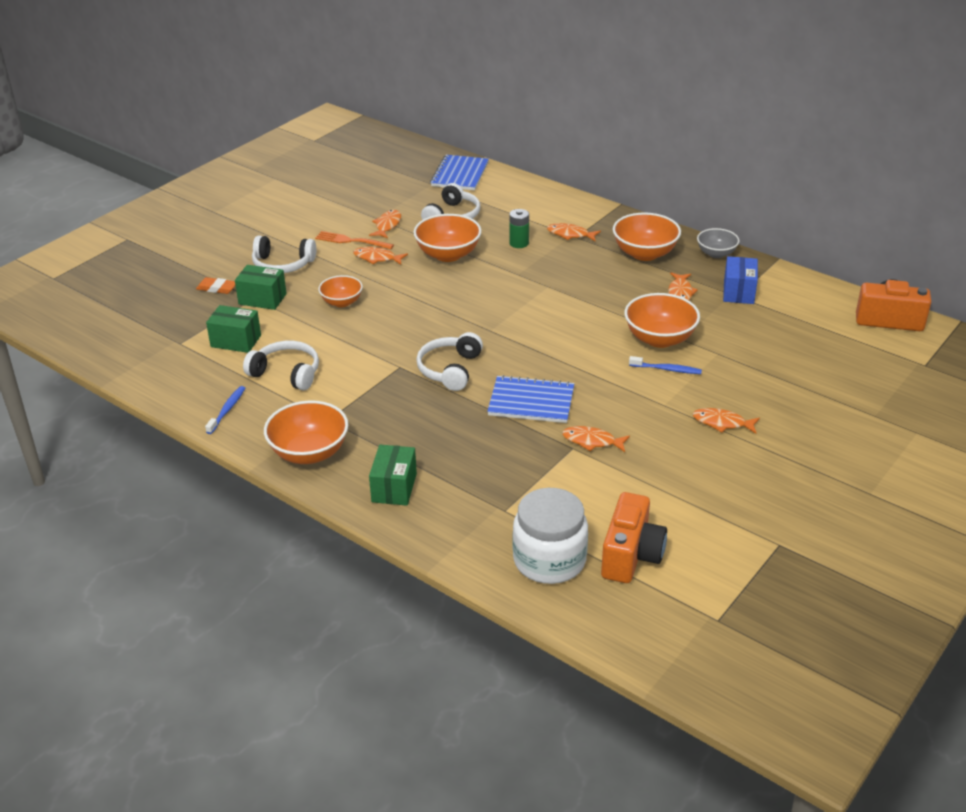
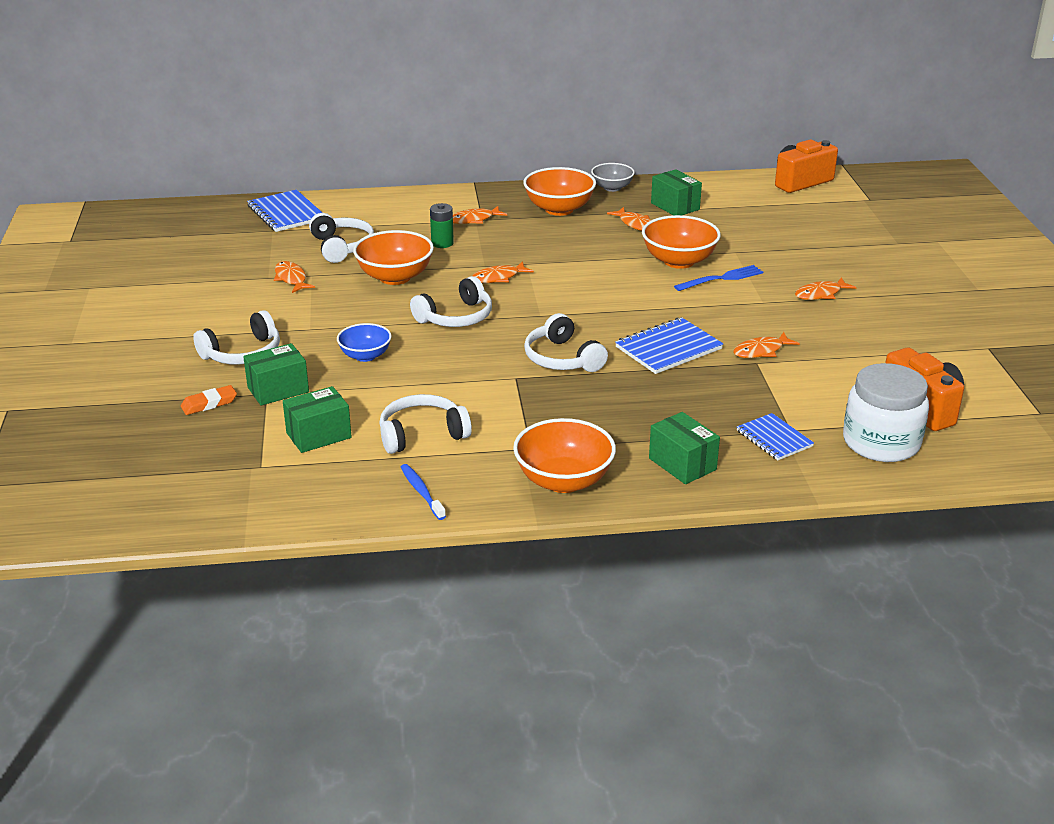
camera: 45 degrees left, 5 degrees down
(342, 302) = (365, 356): orange bowl -> blue bowl
(351, 241) = (279, 305): orange fork -> none
(377, 258) = (332, 308): orange fish -> orange fish (498, 278)
(436, 303) = (456, 317): none -> white headphones
(482, 509) = (774, 438): none -> blue notebook
(666, 369) = (721, 278): blue toothbrush -> blue fork
(738, 292) = (675, 206): blue box -> green box

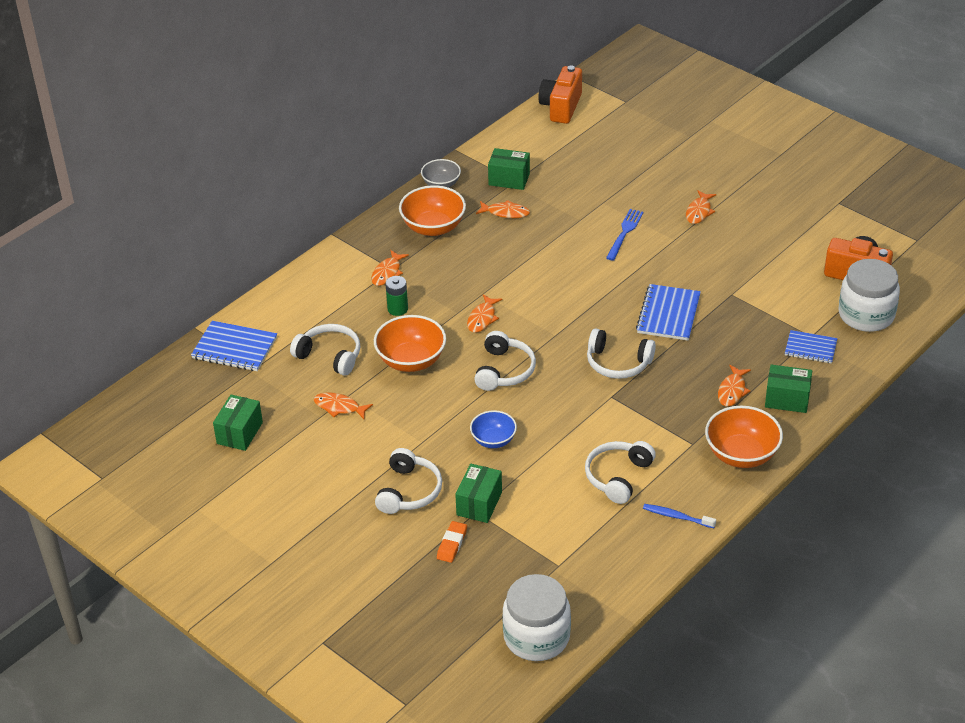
camera: 40 degrees left, 10 degrees up
(151, 504) = (536, 637): none -> white jar
(318, 435) = (558, 519): green box -> green box (239, 433)
(679, 261) = (578, 232): orange bowl -> none
(761, 351) = (723, 283): orange fish -> orange fish (732, 391)

